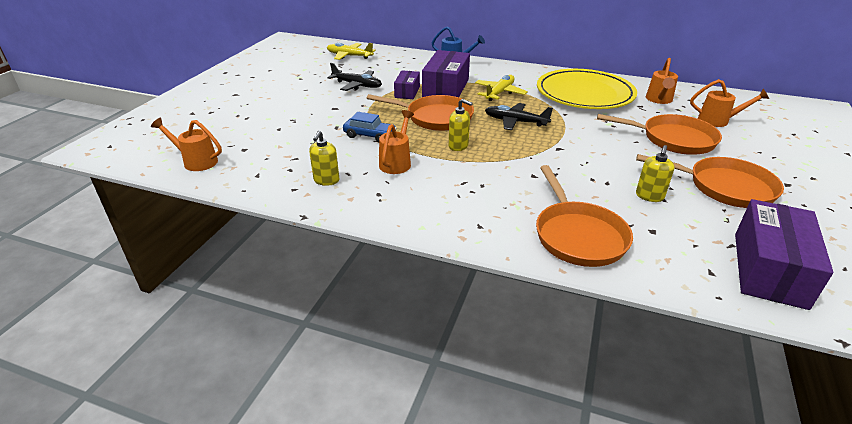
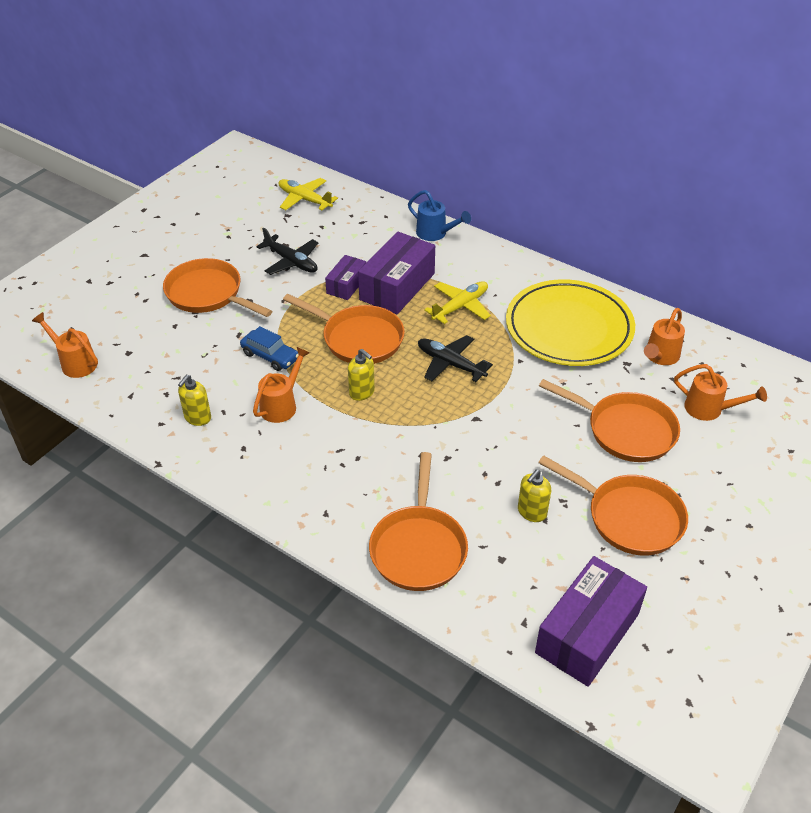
camera: 15 degrees right, 10 degrees up
(299, 108) = (208, 294): none -> orange pan

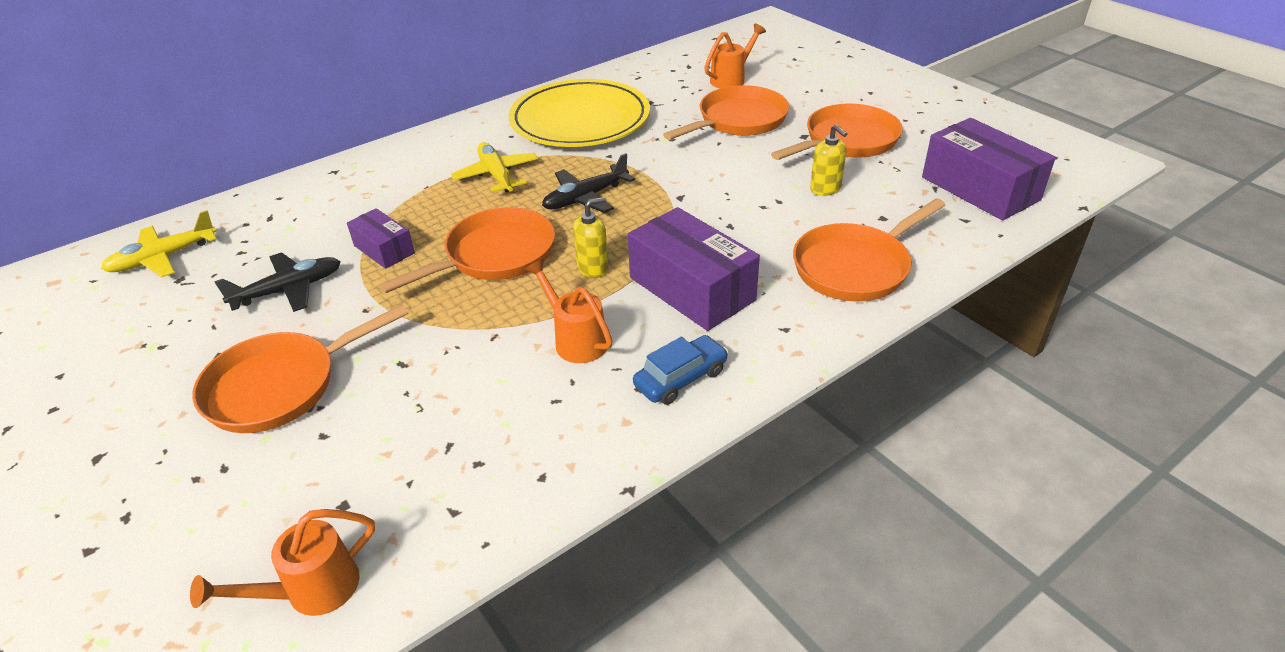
camera: 70 degrees left, 5 degrees down
(197, 418) = (553, 430): yellow soap dispenser -> none
(270, 356) = (472, 338): blue car -> blue car (681, 378)
(397, 286) = (423, 211): purple box -> purple box (691, 289)
(418, 547) = (856, 267): orange pan -> orange pan turned 120 degrees clockwise
(435, 233) = (352, 169): blue watering can -> none
(660, 356) = (652, 85): orange watering can -> none

